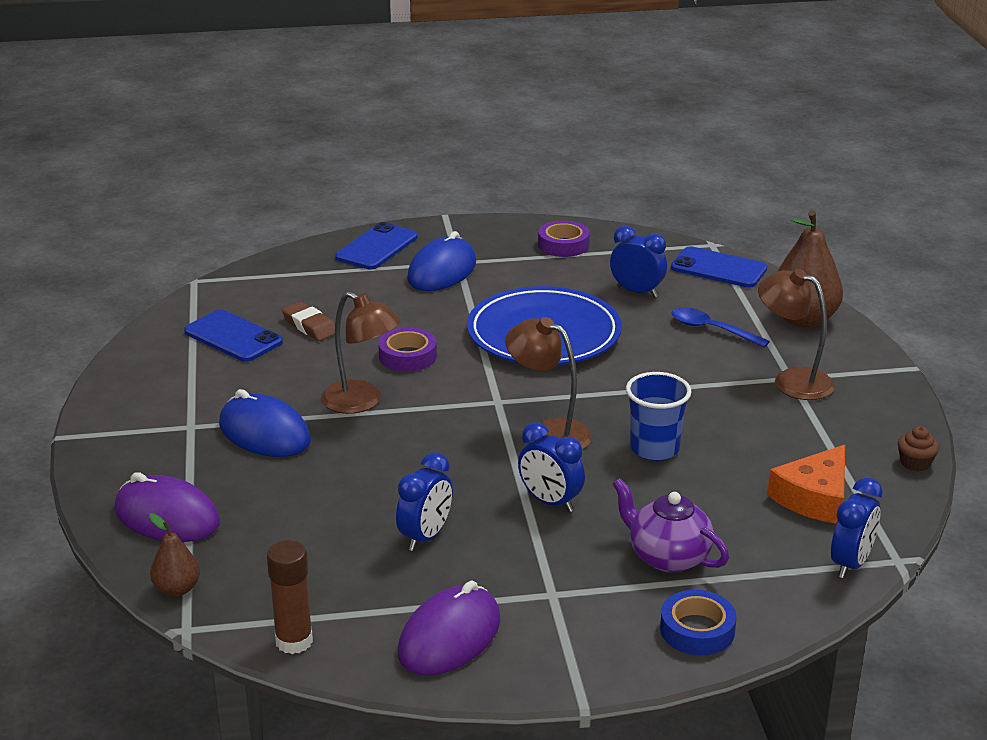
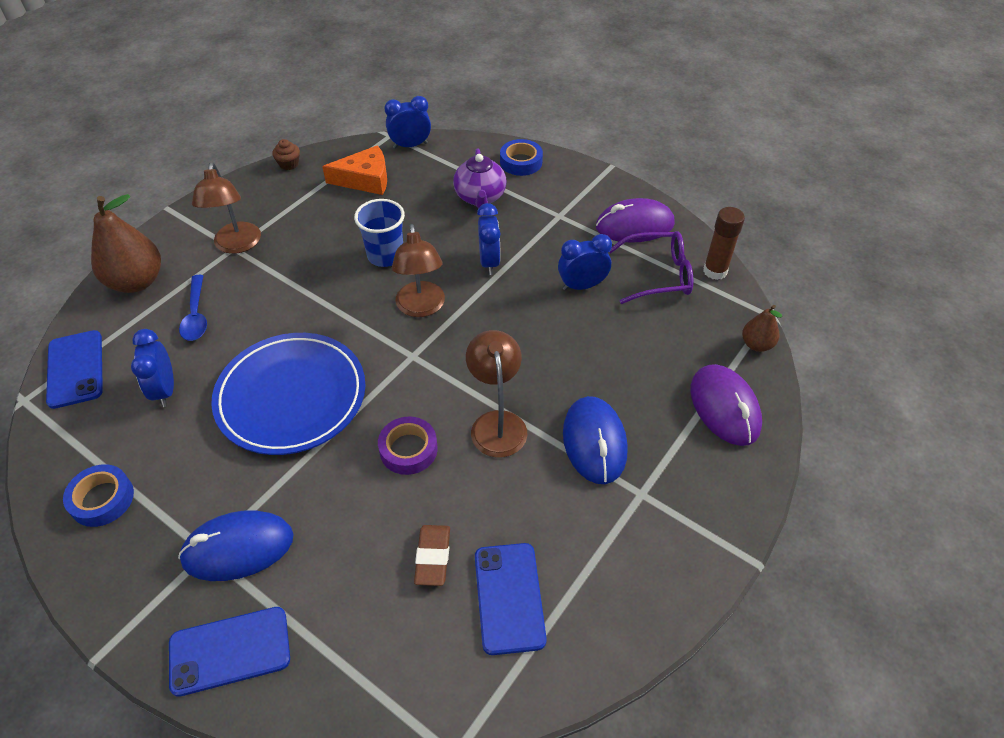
camera: 135 degrees left, 20 degrees up
(357, 596) = (657, 275): none -> purple glasses
(563, 245) = (102, 499): purple tape -> blue tape

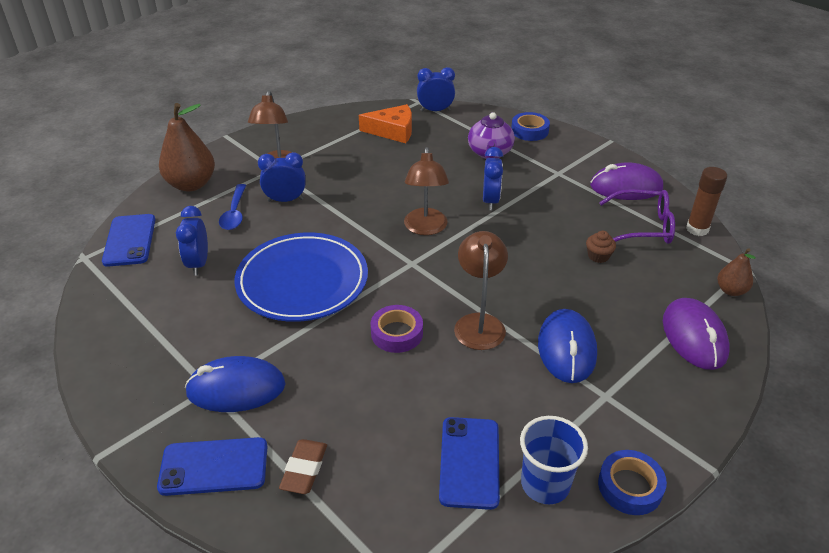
camera: 10 degrees right, 10 degrees down
(102, 499) = (131, 337): blue tape -> blue tape (630, 487)
(289, 164) = (331, 114): brown cupcake -> brown cupcake (598, 256)
(385, 255) = (401, 187): blue cup -> blue cup (545, 484)
(433, 557) = (405, 420): brown eraser -> brown eraser (304, 469)
(582, 286) = (571, 227): blue clock -> blue clock (285, 200)

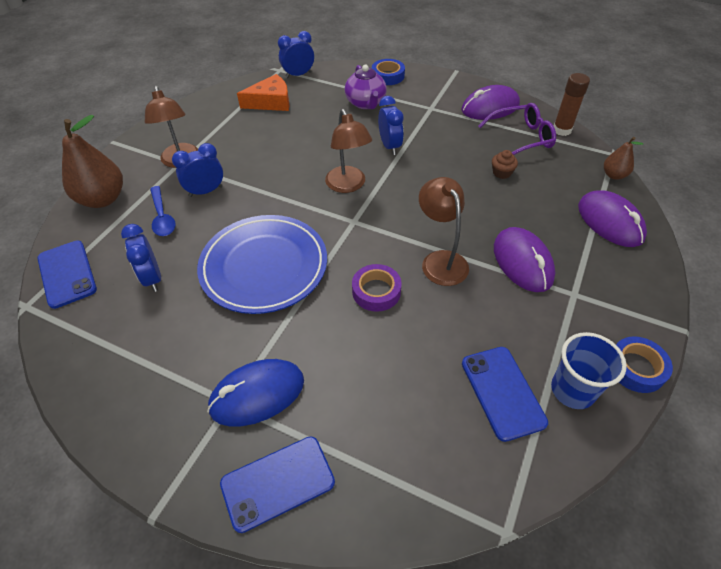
camera: 20 degrees left, 10 degrees up
(304, 469) = (364, 453): brown eraser -> none
(566, 349) = (522, 262): blue mouse -> purple mouse

